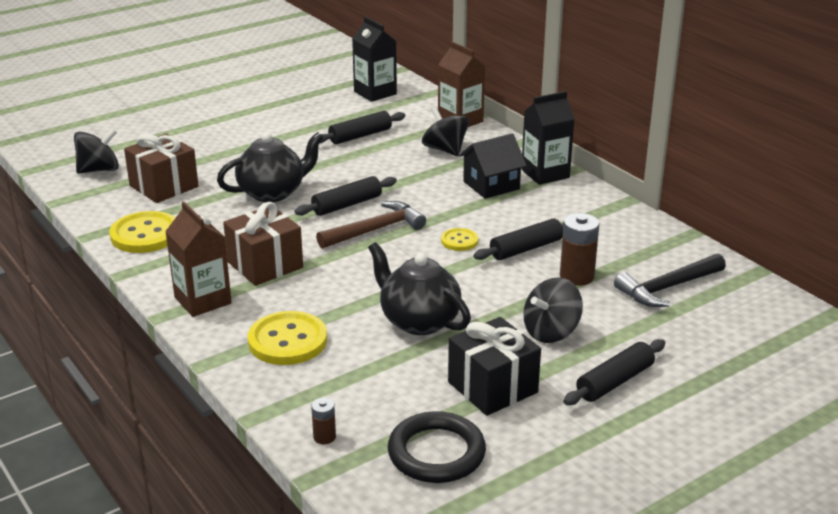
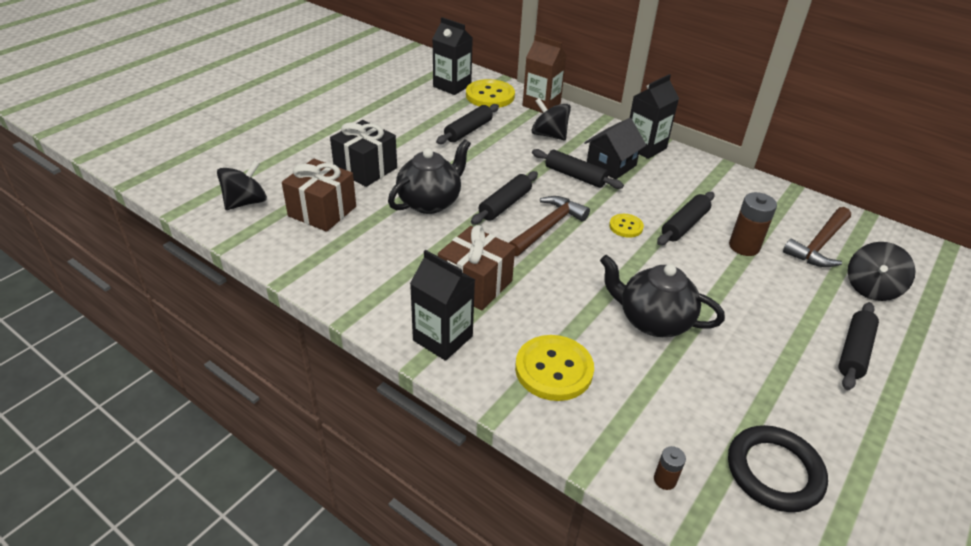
camera: 20 degrees left, 10 degrees up
(145, 235) = (338, 270): yellow button -> yellow button (490, 96)
(203, 300) = (442, 338): brown carton -> black carton
(442, 190) = (575, 176): none -> black rolling pin
(492, 387) = (765, 381): black gift -> black gift (365, 169)
(551, 332) = (767, 309): black spinning top -> black spinning top (871, 288)
(667, 288) = (819, 245): black hammer -> brown hammer

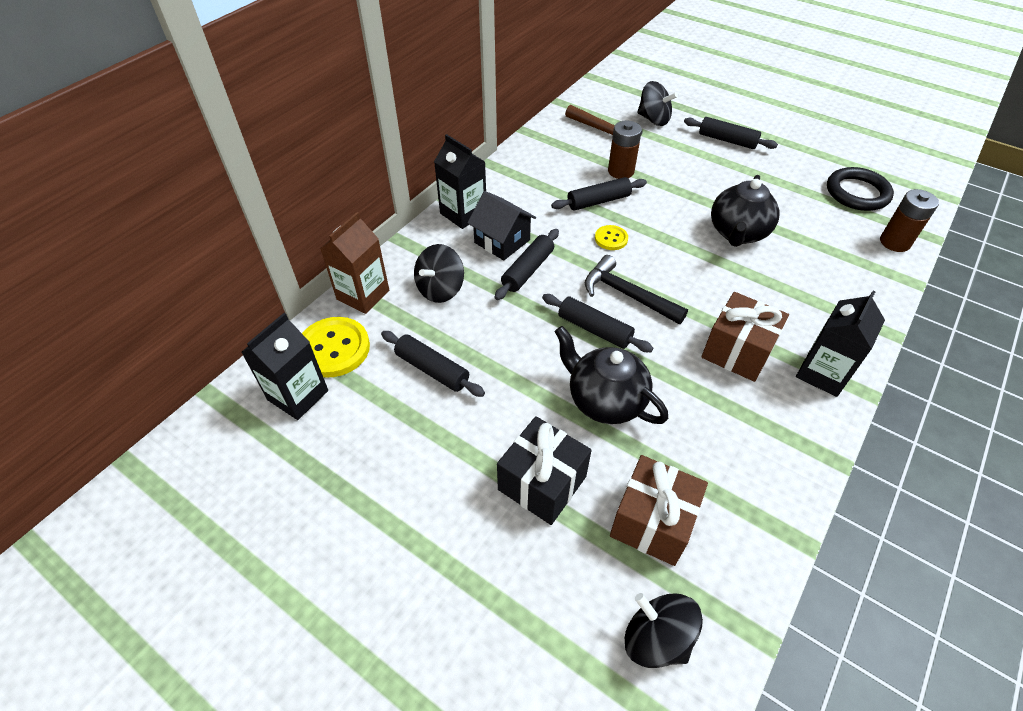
camera: 90 degrees left, 10 degrees up
(548, 227) = (627, 295): brown hammer -> black hammer
(554, 369) = (822, 295): yellow button -> none
(665, 480) = (894, 242): brown battery -> brown battery, size x1.86
(684, 225) = (598, 201): black rolling pin -> black rolling pin turned 60 degrees counterclockwise

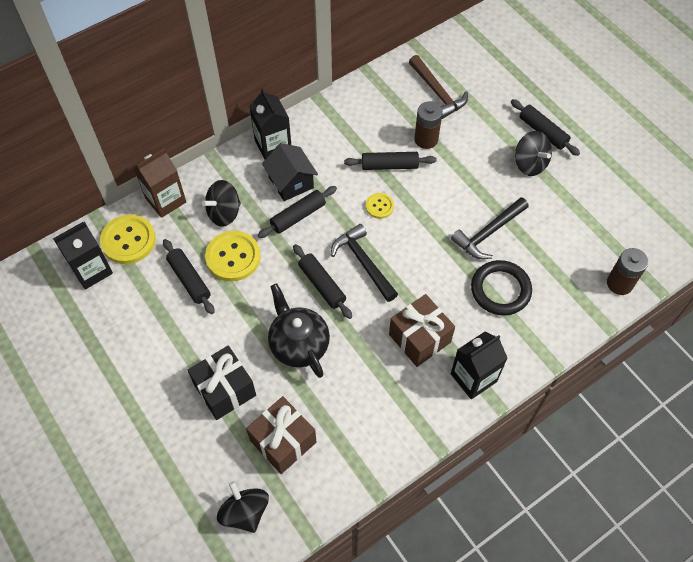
camera: 20 degrees right, 10 degrees up
(474, 330) = (233, 257): none -> yellow button
(653, 119) = (489, 88): black spinning top -> black spinning top (530, 164)
(737, 233) = (488, 233): black teapot -> black hammer
(857, 193) = (623, 224): black ring -> black ring (500, 290)

